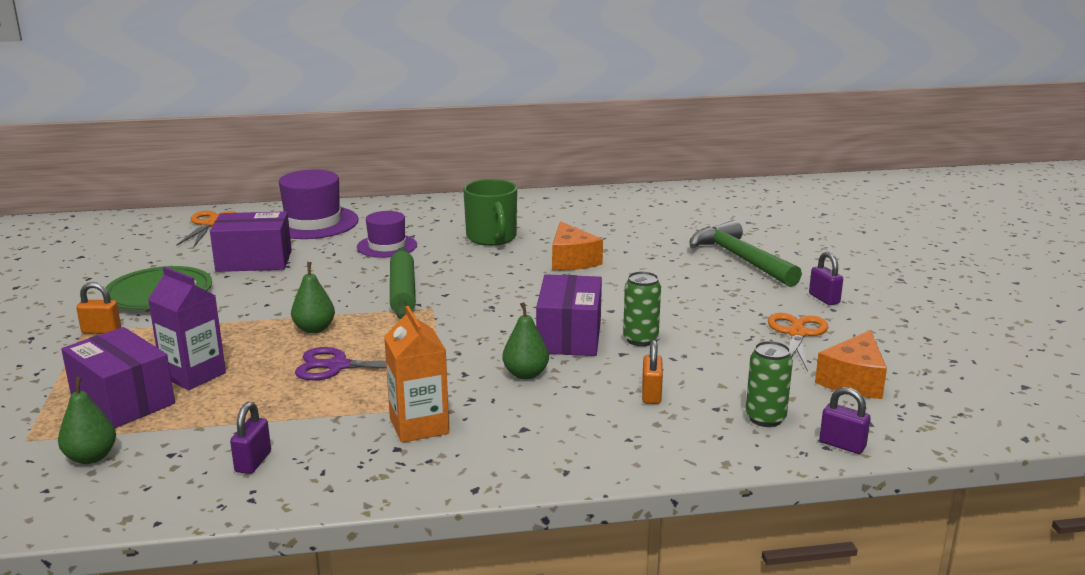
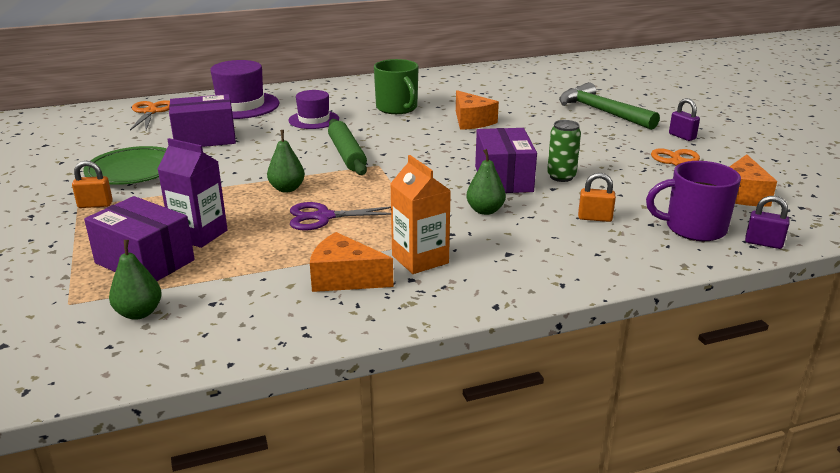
camera: 10 degrees left, 5 degrees up
(253, 462) = (291, 302): purple padlock -> none
(324, 440) = (345, 278): none -> orange cheese
(651, 395) = (595, 218): orange padlock -> orange padlock turned 75 degrees counterclockwise
(765, 418) = (693, 228): green can -> purple mug

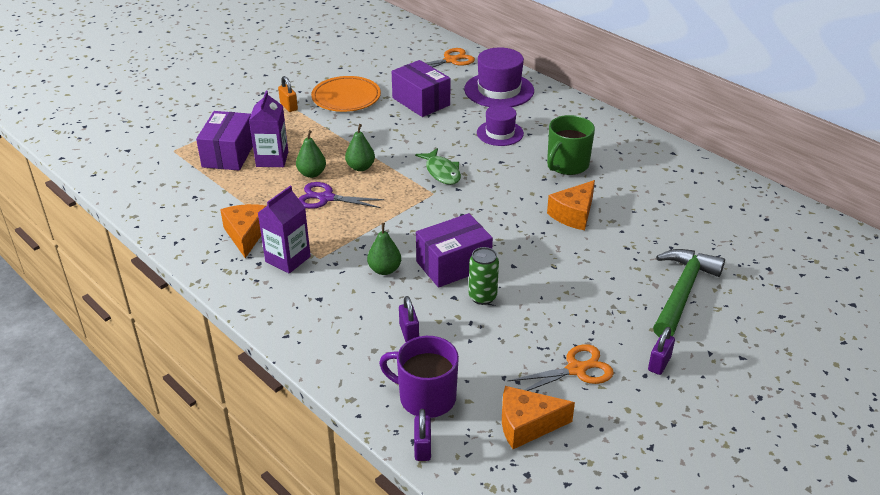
camera: 65 degrees right, 10 degrees up
(133, 170) = (346, 98): green plate -> orange plate
(139, 313) = (173, 176): green pear -> green pear (312, 174)
(323, 217) = (326, 198): purple scissors -> purple scissors turned 45 degrees counterclockwise
(346, 154) = (442, 172): green rolling pin -> green fish
(420, 259) = (288, 259): orange carton -> purple carton
(595, 218) = (409, 333): orange padlock -> purple padlock
(693, 228) = (425, 397): purple mug -> purple mug turned 45 degrees counterclockwise

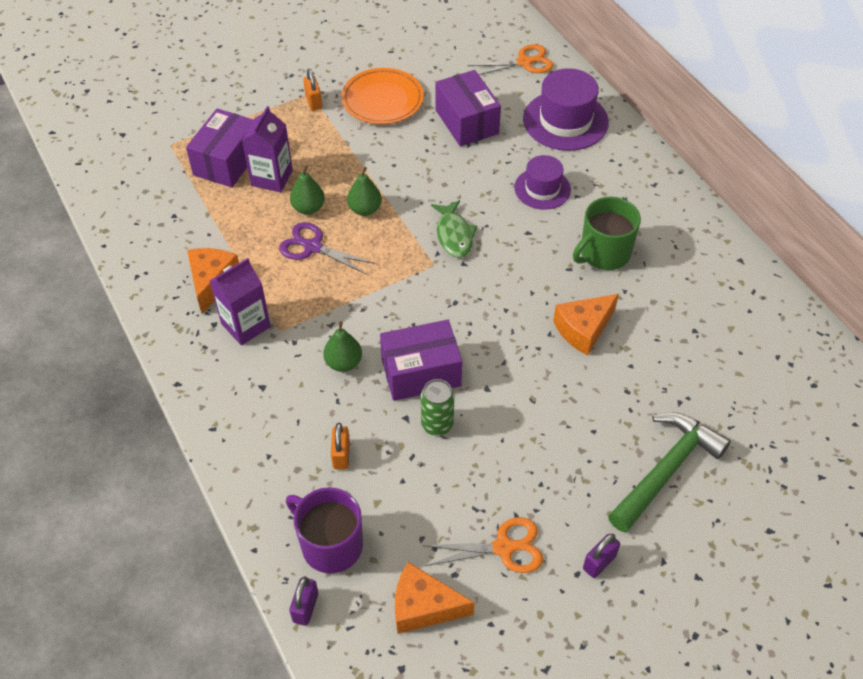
camera: 15 degrees right, 15 degrees up
(409, 333) = (341, 455): purple padlock -> orange padlock

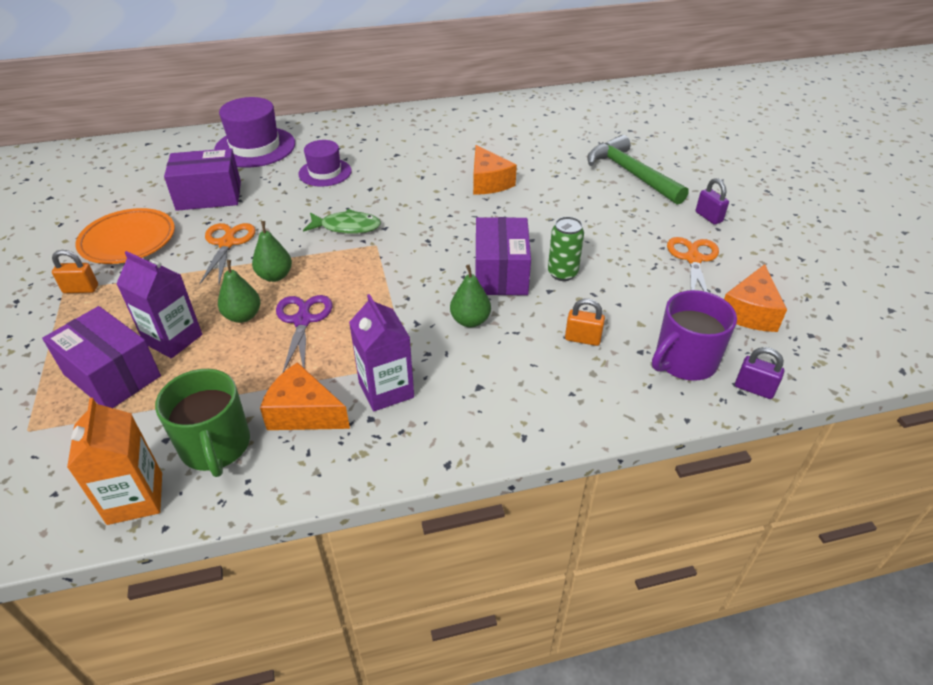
camera: 75 degrees left, 10 degrees down
(123, 221) = (135, 498): none -> orange carton
(313, 247) = (302, 320): purple scissors -> purple scissors turned 135 degrees clockwise
(524, 62) = (163, 153): orange scissors -> orange scissors (227, 243)
(603, 253) = (415, 158): green mug -> green mug (216, 446)

